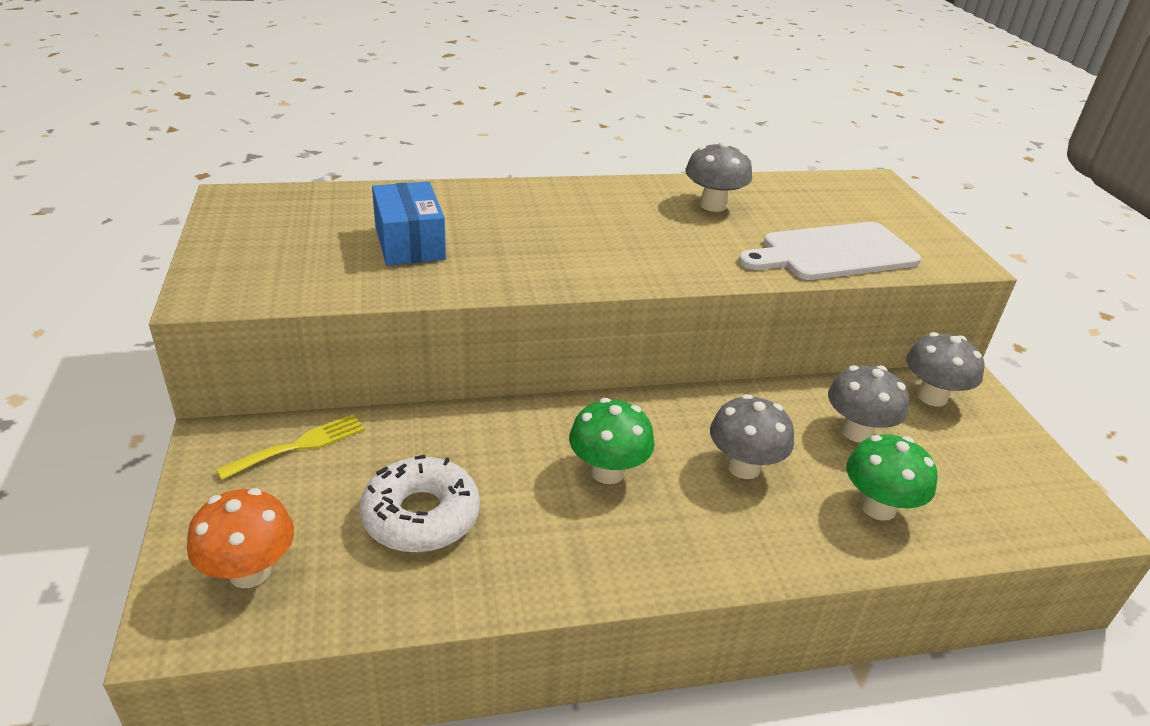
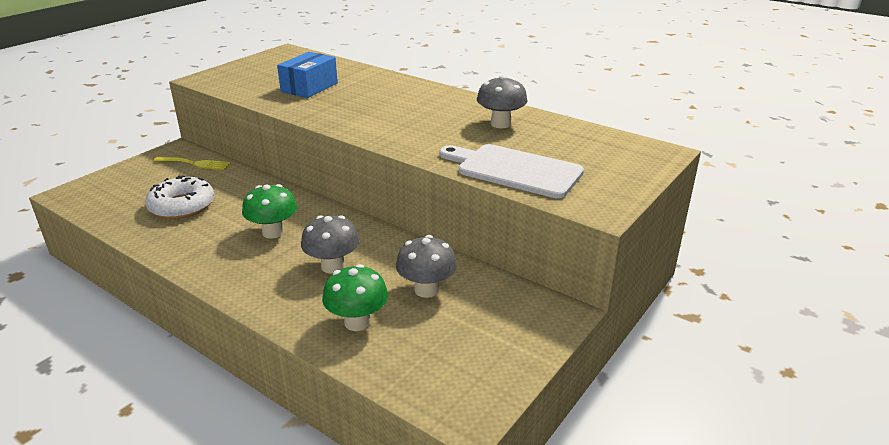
camera: 50 degrees right, 5 degrees down
(250, 571) = (108, 191): orange mushroom -> none
(932, 396) = (517, 304): grey mushroom -> none

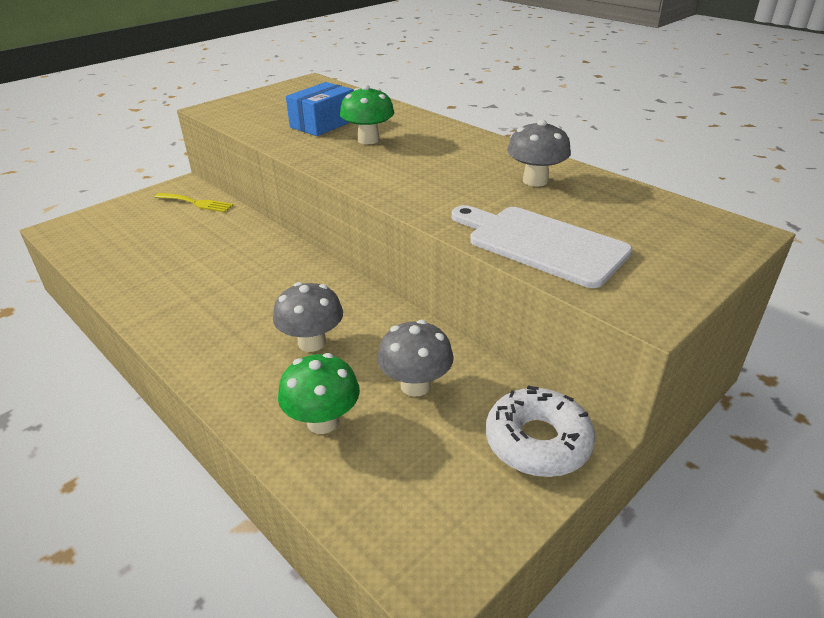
camera: 10 degrees right, 5 degrees up
(182, 206) = (168, 252): white donut -> white donut (537, 442)
(273, 232) = (256, 292): green mushroom -> green mushroom (368, 140)

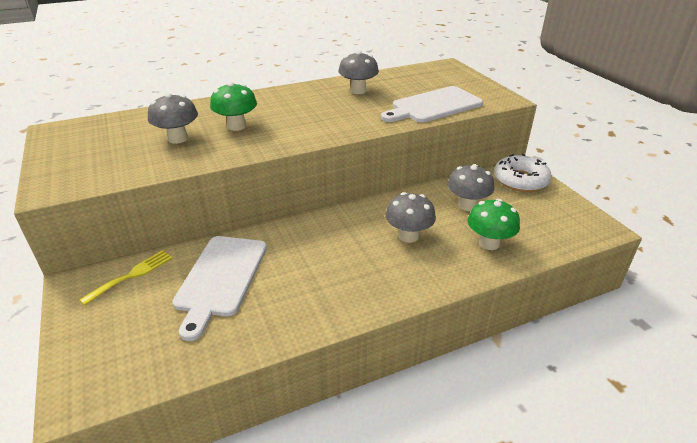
camera: 70 degrees left, 0 degrees up
(200, 243) = (220, 278): none -> white cutting board
(323, 124) = (178, 139): blue box -> grey mushroom

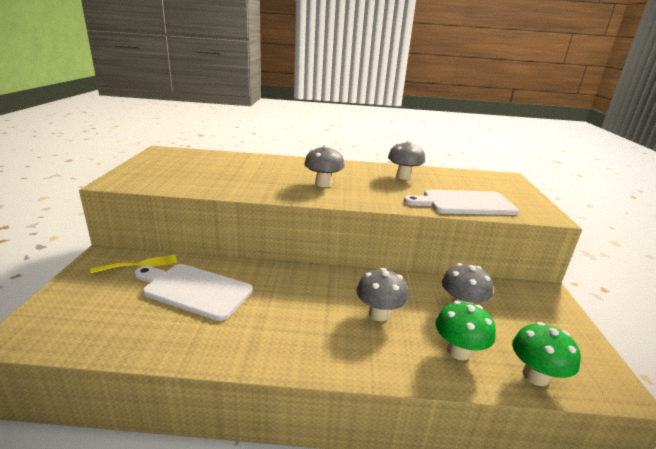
camera: 25 degrees right, 10 degrees down
(178, 139) = (229, 174): grey mushroom -> grey mushroom (323, 184)
(220, 278) = (194, 290): white cutting board -> white cutting board turned 75 degrees clockwise
(236, 126) = (279, 177): green mushroom -> green mushroom (535, 376)
(520, 180) = (540, 303): white donut -> none

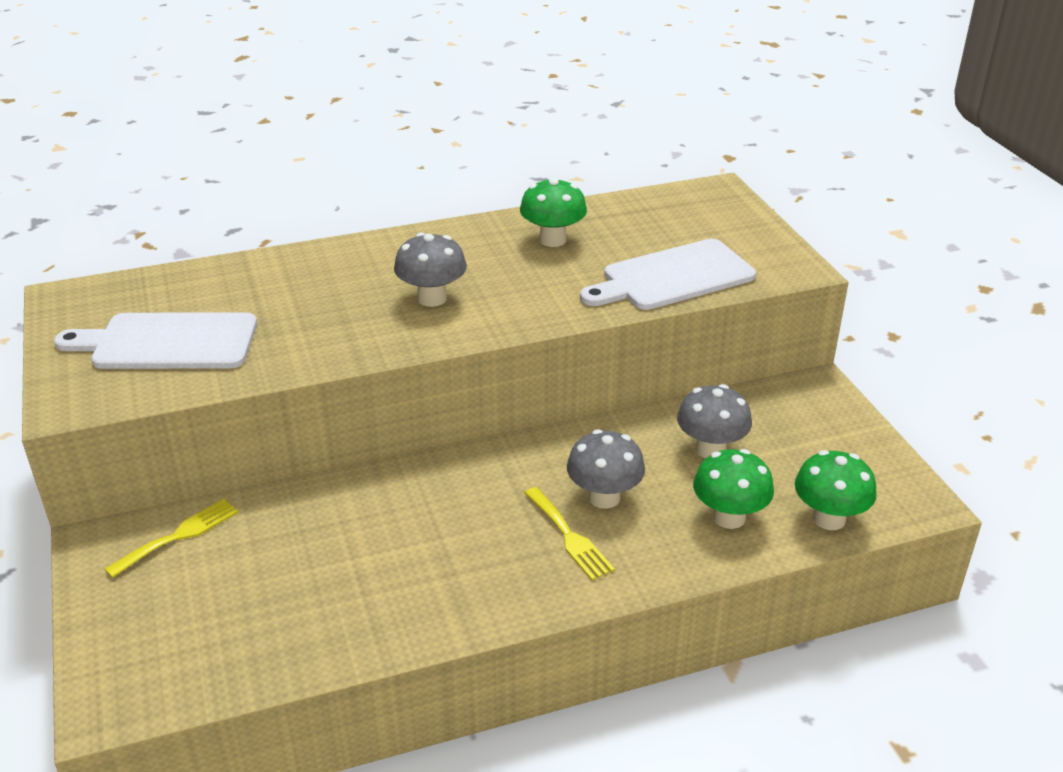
camera: 20 degrees left, 10 degrees up
(194, 290) = (308, 549): white cutting board -> white cutting board (167, 342)
(344, 329) = (569, 536): none -> yellow fork
(403, 177) = (553, 240): grey mushroom -> green mushroom

